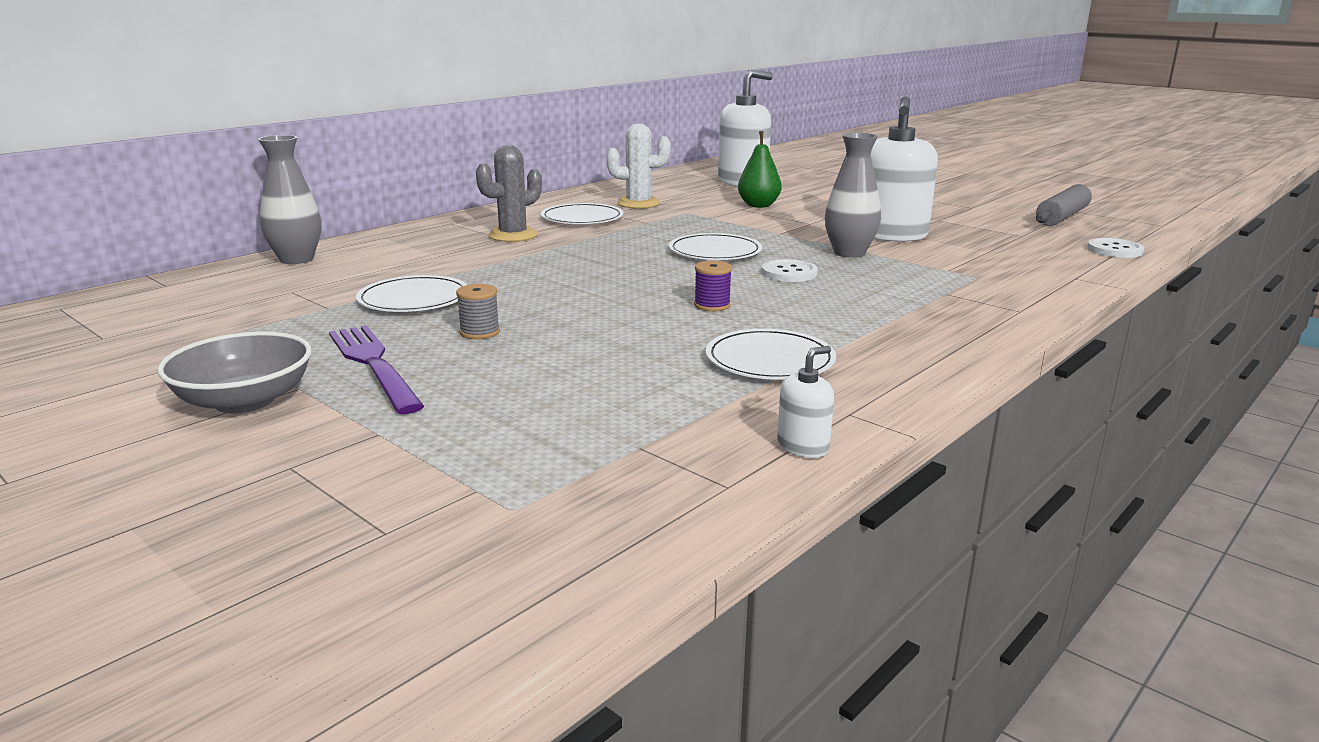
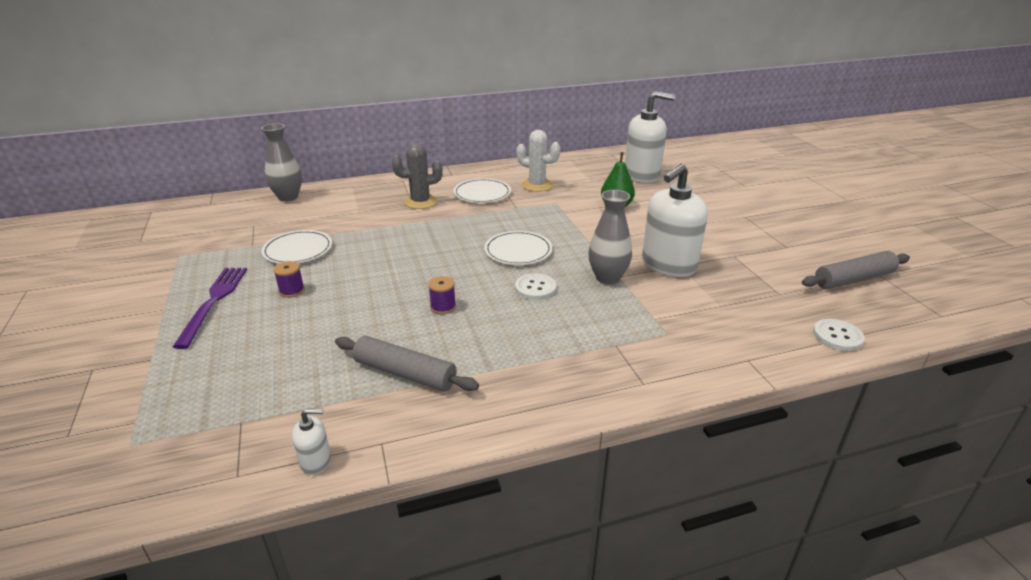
camera: 30 degrees right, 10 degrees up
(244, 401) = (133, 311): grey bowl -> none
(479, 332) = (292, 291): grey spool -> purple spool
(770, 360) = (405, 373): white plate -> grey rolling pin

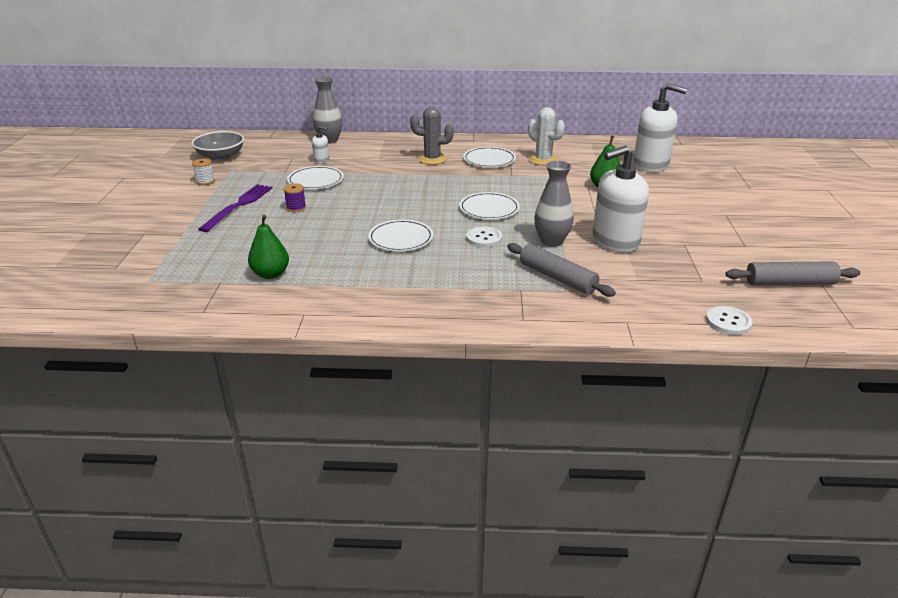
camera: 20 degrees right, 0 degrees up
(151, 275) = (205, 181): none -> white spool
(157, 238) = (221, 156): none -> grey bowl
(306, 393) = (270, 274): none -> green pear
(316, 461) = (255, 315): white soap dispenser -> white soap dispenser (322, 160)
(405, 373) = (345, 276): grey rolling pin -> grey rolling pin (557, 278)
(443, 307) = (401, 238): purple spool -> white plate

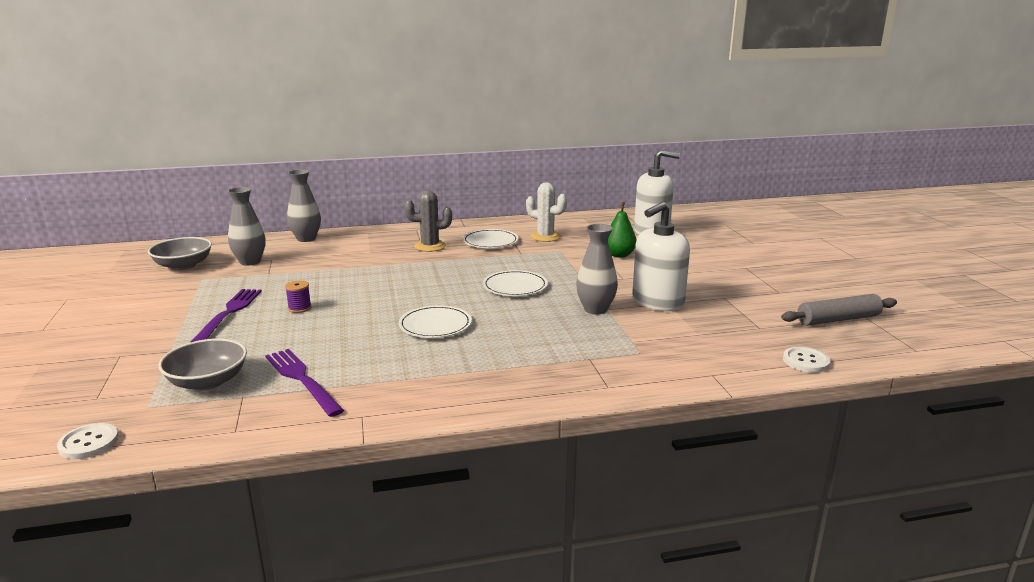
camera: 15 degrees left, 10 degrees down
(199, 266) = (207, 382): none -> grey bowl
(205, 181) = (175, 292): white spool -> none
(270, 274) = (302, 379): green pear -> purple fork
(274, 158) = (250, 262): none -> grey vase
(315, 180) = (309, 278): white plate -> none
(322, 160) = (307, 258): white soap dispenser -> none
(484, 238) = (524, 314): white button -> white button (89, 443)
(557, 278) = (620, 343): grey rolling pin -> none

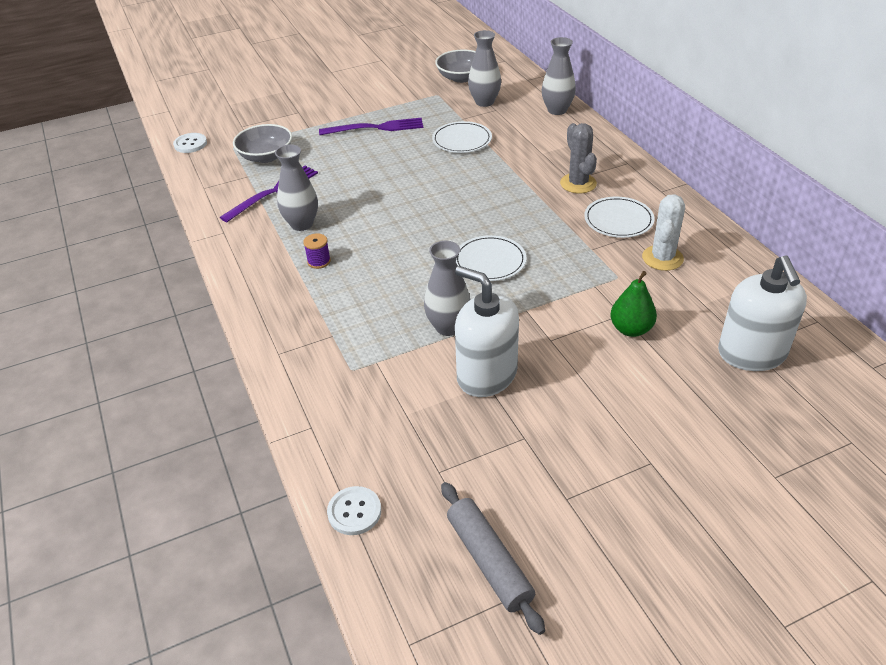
camera: 80 degrees right, 20 degrees up
(299, 308) = (395, 155): purple spool -> purple spool (319, 261)
(388, 365) = (302, 224): none -> grey vase
(435, 325) = (381, 231): white plate -> white plate (462, 140)

